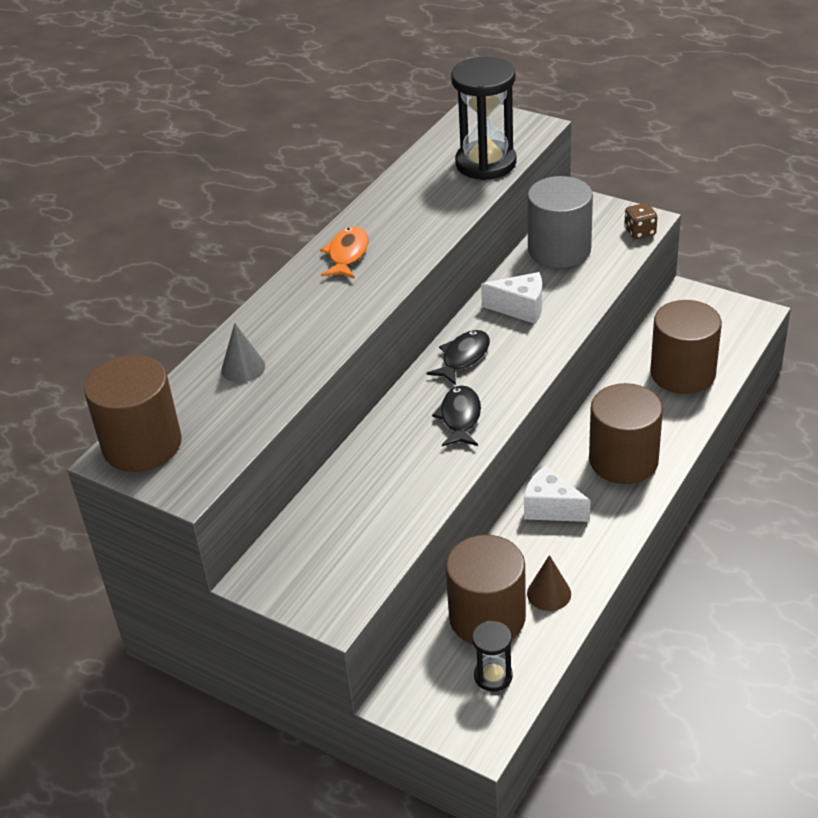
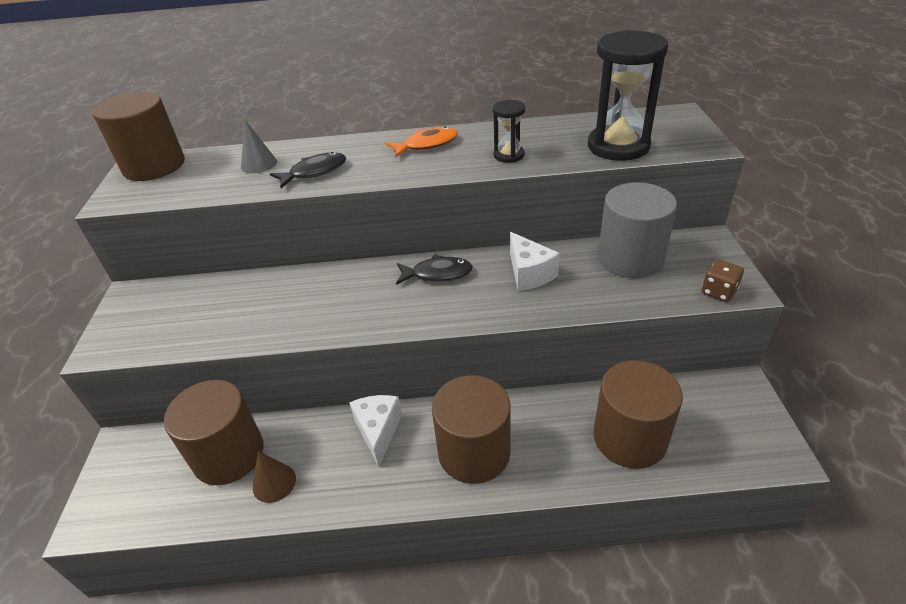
camera: 55 degrees right, 0 degrees up
(460, 417) = (362, 306): black fish -> black fish (314, 172)
(493, 676) = (162, 492): black hourglass -> black hourglass (508, 155)

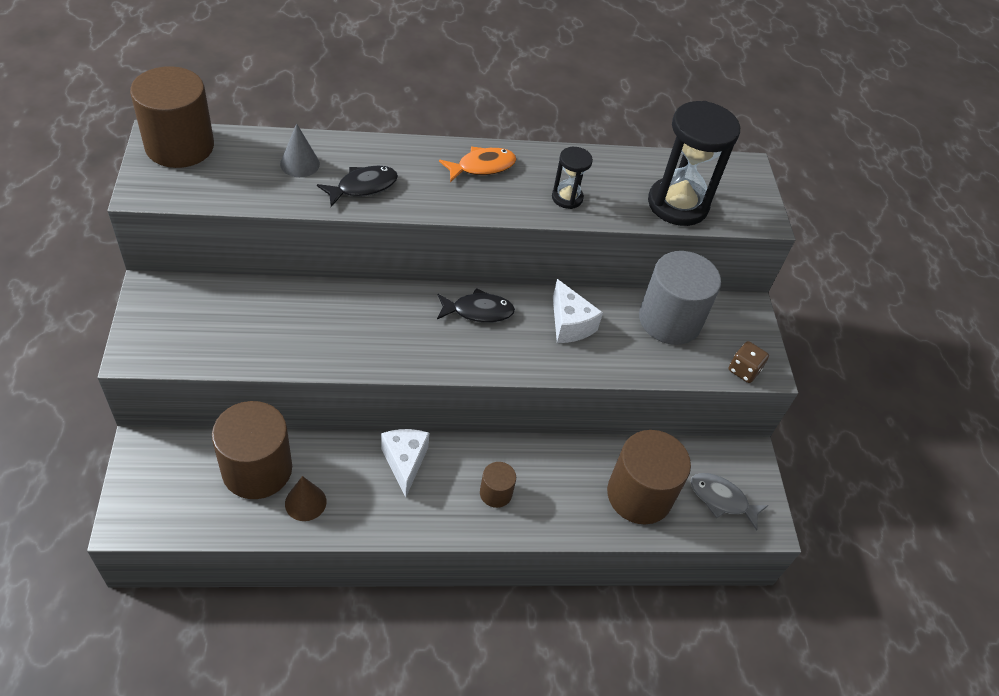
camera: 10 degrees left, 10 degrees up
(474, 452) = (495, 493): brown cylinder -> brown cylinder, size x0.49
(722, 433) = (722, 499): none -> grey fish

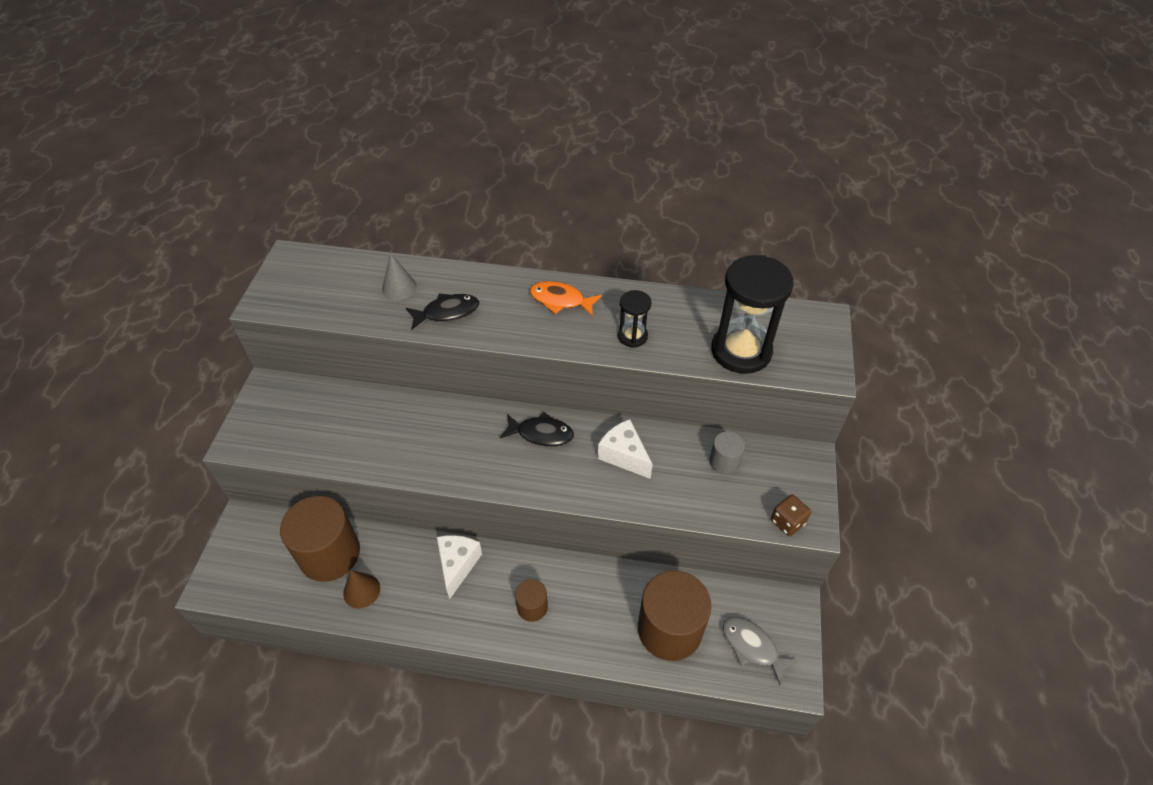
camera: 20 degrees right, 0 degrees up
(179, 146) = (304, 265): brown cylinder -> none
(482, 166) = (561, 300): orange fish -> orange fish turned 150 degrees counterclockwise
(569, 324) = (624, 455): white cheese -> white cheese turned 150 degrees clockwise
(669, 320) = (724, 461): grey cylinder -> grey cylinder, size x0.49

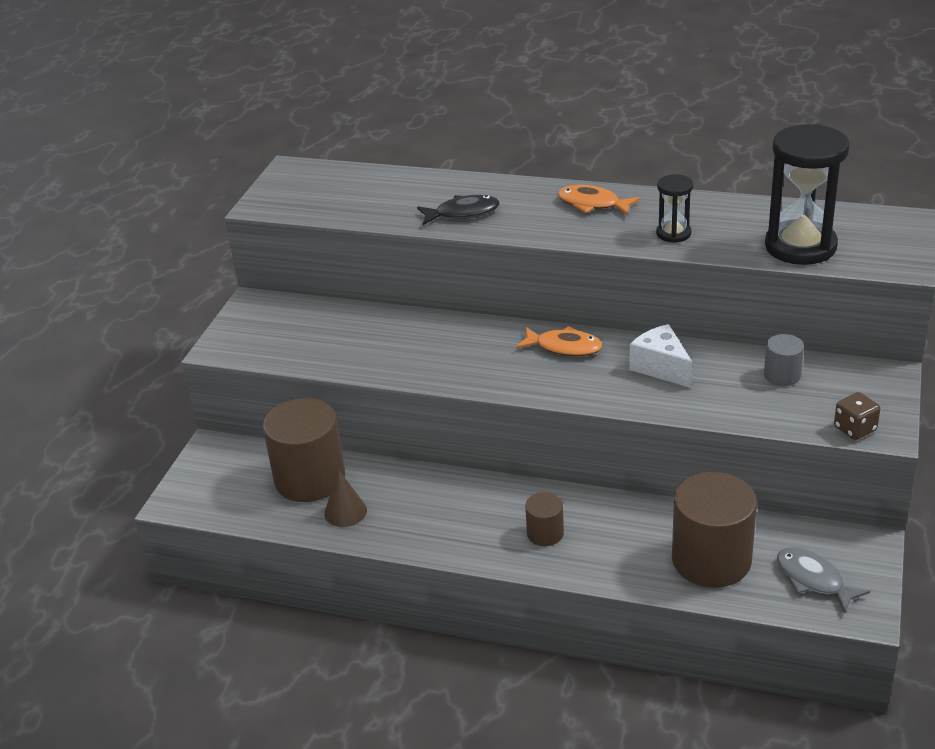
camera: 10 degrees right, 15 degrees down
(399, 287) = (410, 193): grey cone -> none
(457, 565) = (458, 493): white cheese -> none
(541, 434) = (564, 347): black fish -> orange fish

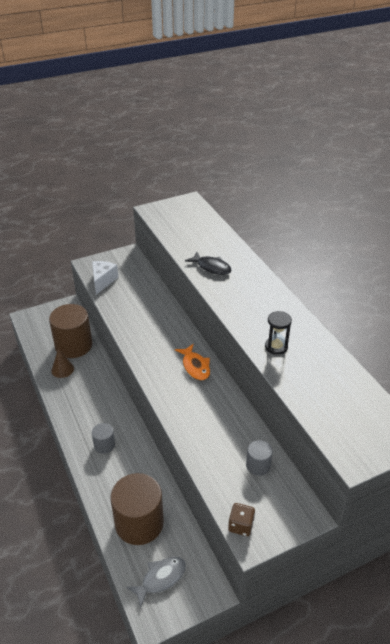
camera: 45 degrees right, 5 degrees up
(545, 533) = (104, 445): brown cylinder -> grey cylinder
(592, 204) = (270, 303): orange fish -> none
(661, 368) = (215, 411): white cheese -> white cheese (103, 281)
(800, 246) = (321, 404): black hourglass -> none
(813, 579) = (160, 579): grey fish -> grey fish turned 45 degrees clockwise

